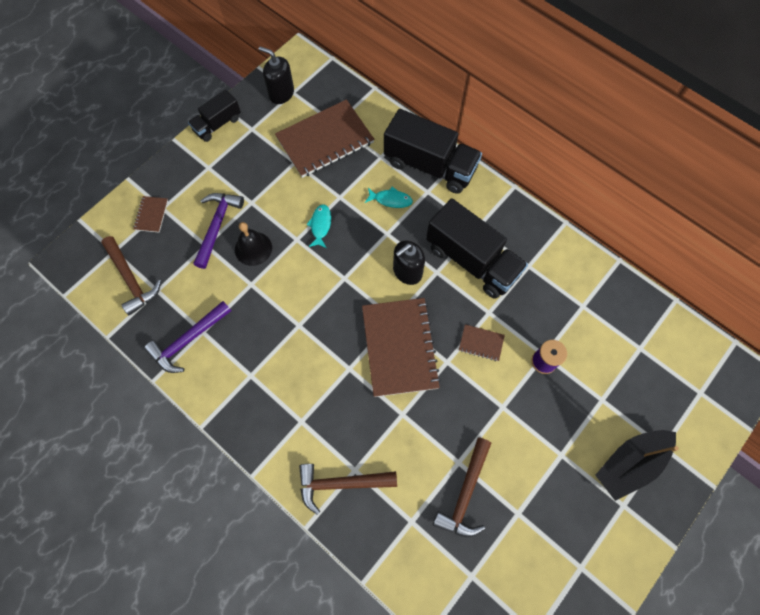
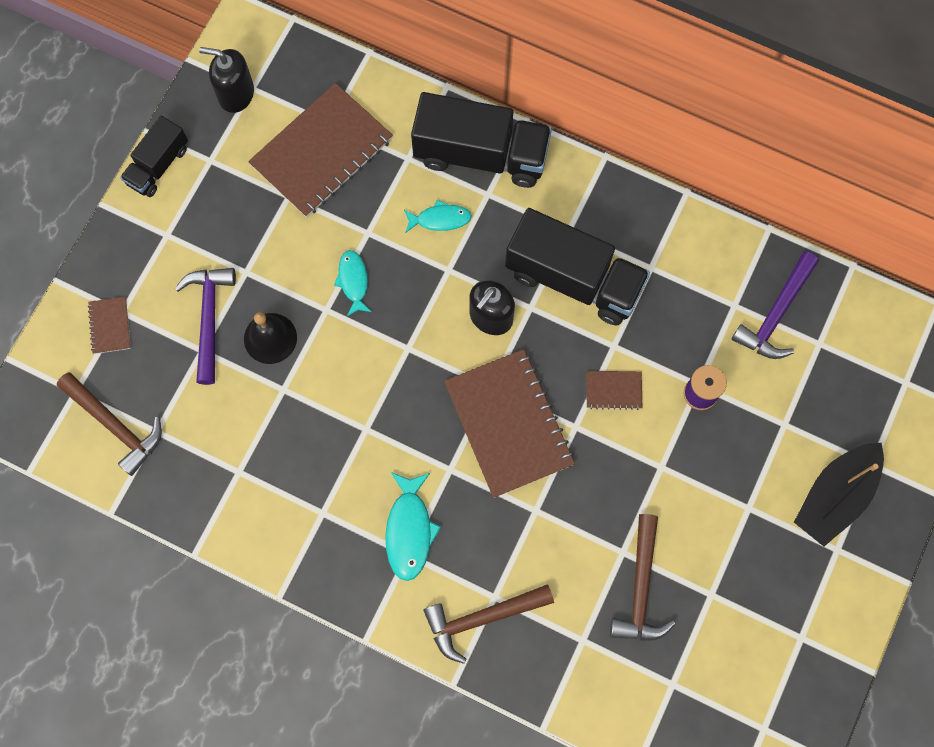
camera: 15 degrees left, 5 degrees up
(188, 340) = (223, 489): purple hammer -> purple hammer (775, 314)
(307, 404) = (409, 530): none -> turquoise fish

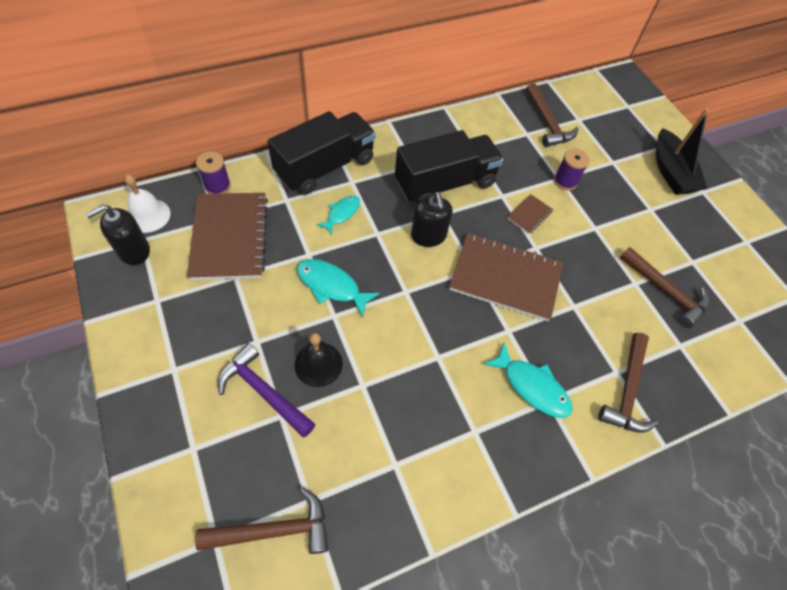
camera: 55 degrees left, 15 degrees down
(110, 326) = (194, 466): brown notebook -> none
(158, 165) = (120, 334): black truck -> none
(279, 67) = (148, 215): none -> white bell
(353, 281) = (331, 286): turquoise fish -> turquoise fish, size x1.51
(365, 87) = (217, 186): none -> purple spool
(775, 314) = (547, 123): purple hammer -> brown hammer

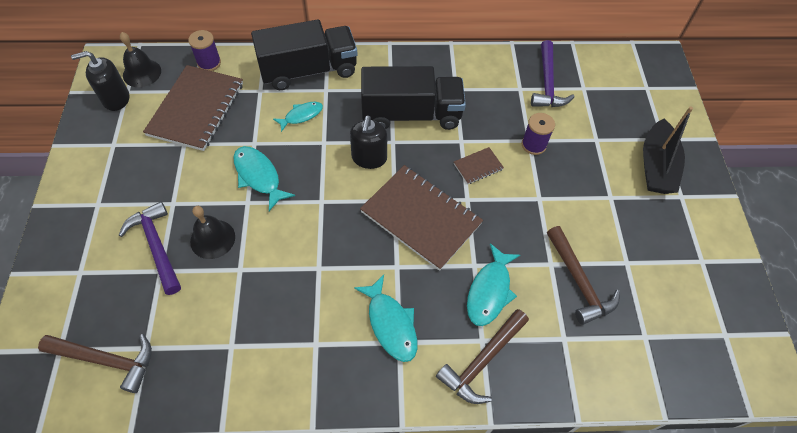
camera: 25 degrees right, 0 degrees up
(148, 215) = (142, 73): white bell -> black bell
(547, 123) = (547, 83): brown hammer -> purple hammer
(599, 325) = (489, 291): none -> turquoise fish

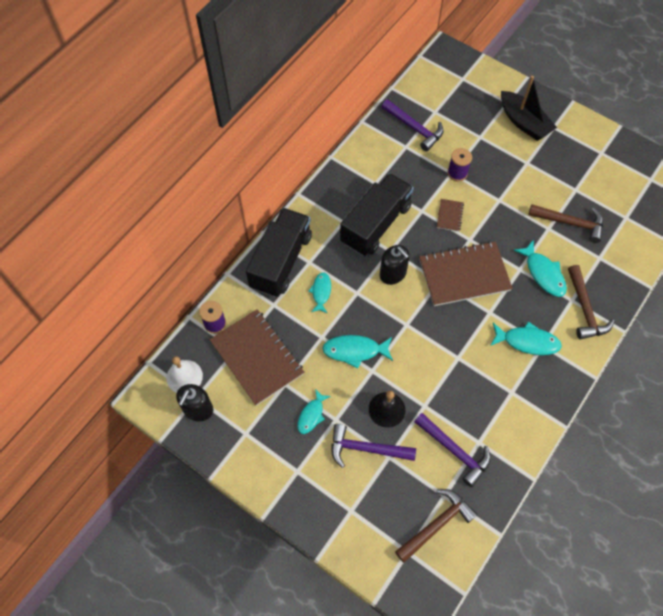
camera: 50 degrees left, 5 degrees up
(142, 73) = (184, 376): black bell -> white bell
(165, 182) = (311, 415): none -> turquoise fish
(205, 328) = (455, 451): none -> purple hammer

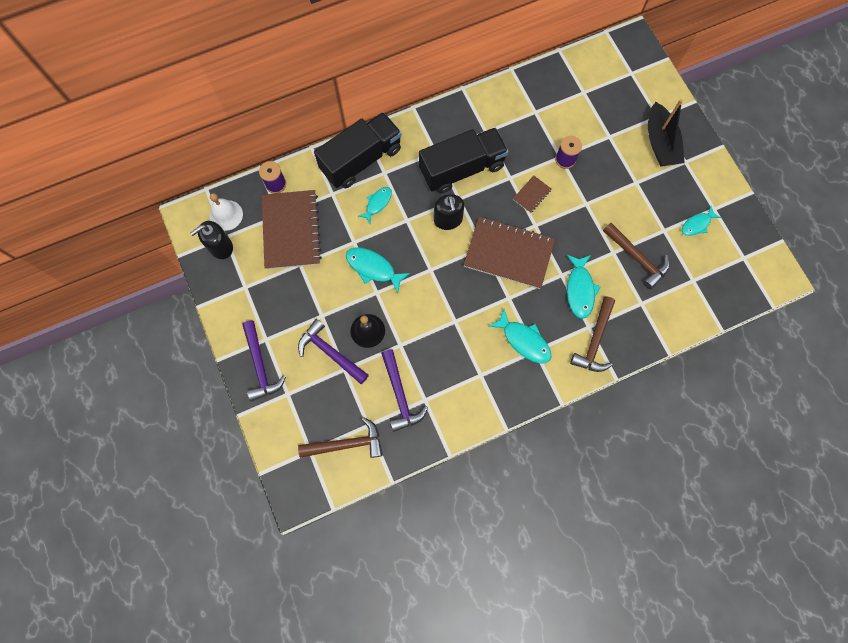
camera: 30 degrees right, 10 degrees up
(311, 415) = (305, 301): turquoise fish -> turquoise fish (697, 224)
(414, 128) = (554, 98): purple hammer -> purple hammer (260, 366)

